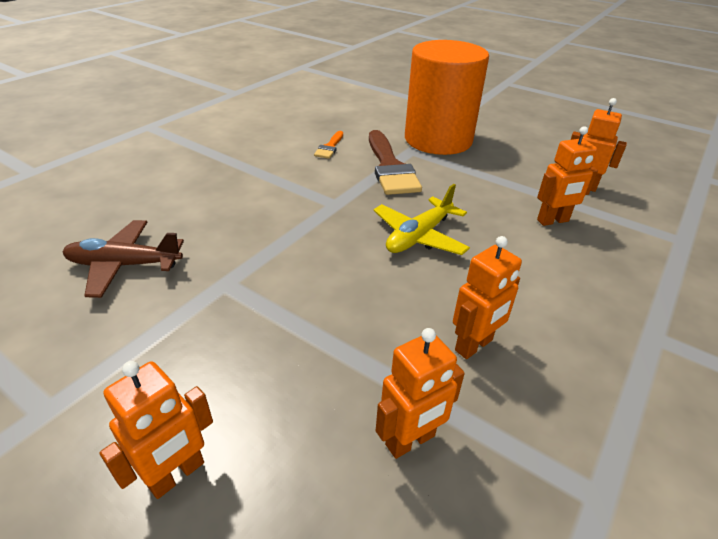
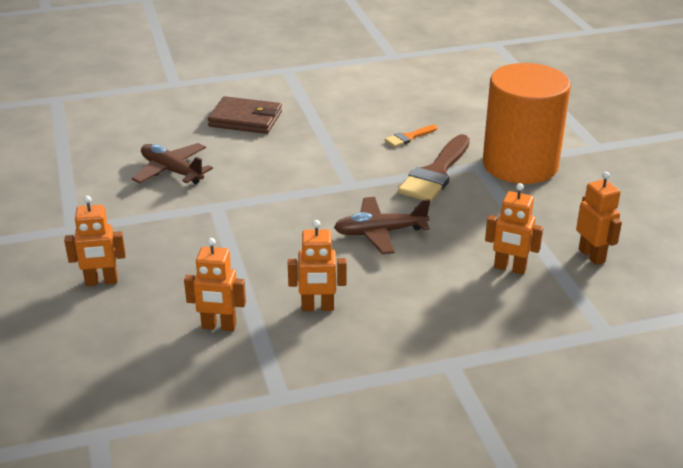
camera: 40 degrees right, 5 degrees down
(155, 181) = (245, 119): none -> brown wallet
(419, 236) = (380, 232): yellow plane -> brown plane

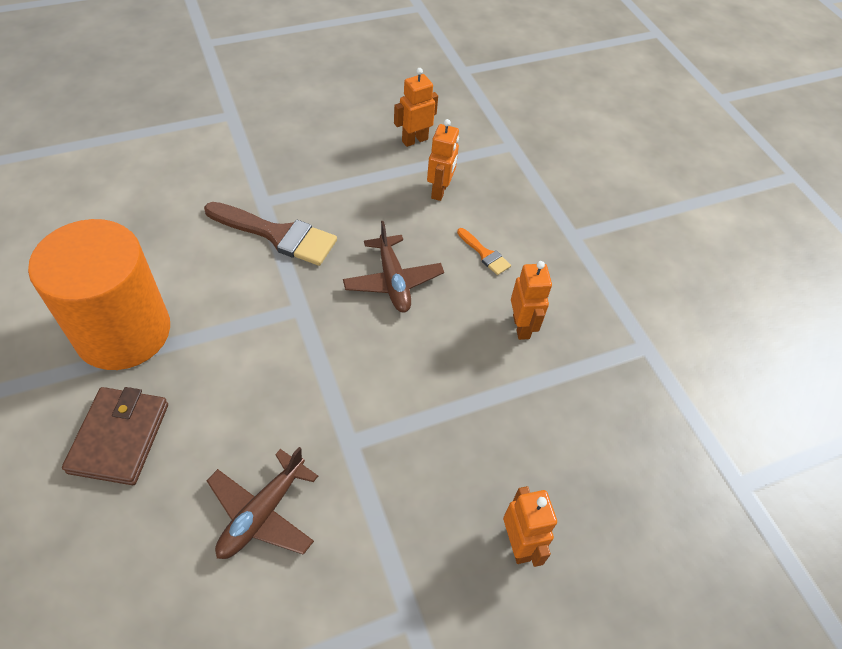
camera: 100 degrees left, 20 degrees up
(219, 326) = (568, 407): orange robot -> none
(408, 137) = (195, 256): orange brush -> orange brush (485, 254)
(520, 165) = (263, 170): orange cylinder -> orange cylinder (123, 332)

